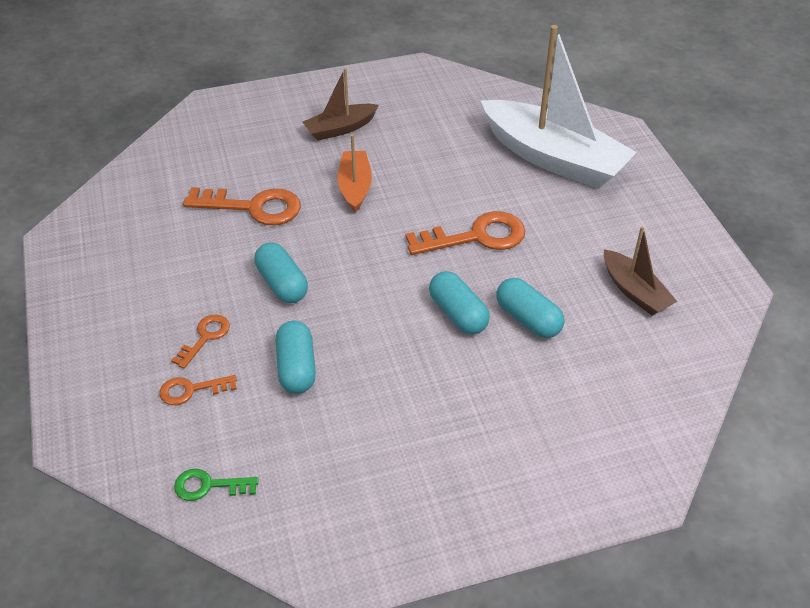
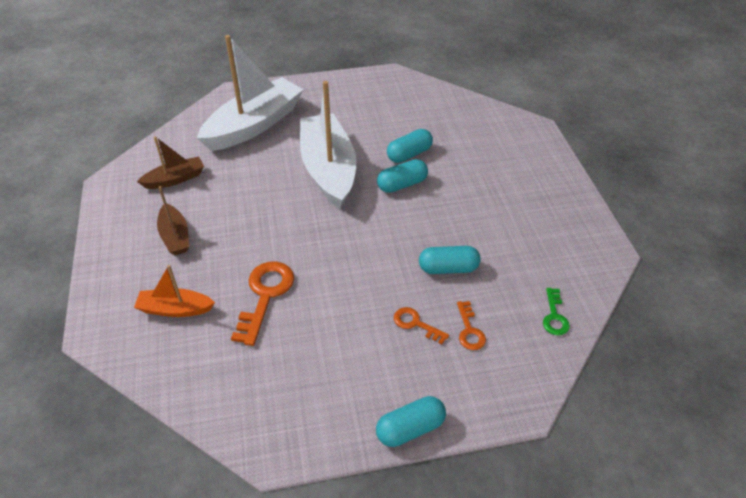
camera: 85 degrees left, 0 degrees up
(282, 284) = (362, 276): turquoise capsule -> turquoise capsule (410, 429)
(355, 187) = (256, 230): orange boat -> orange boat (175, 309)
(476, 237) = (328, 169): orange key -> white boat
(635, 291) = (390, 109): brown boat -> brown boat (175, 179)

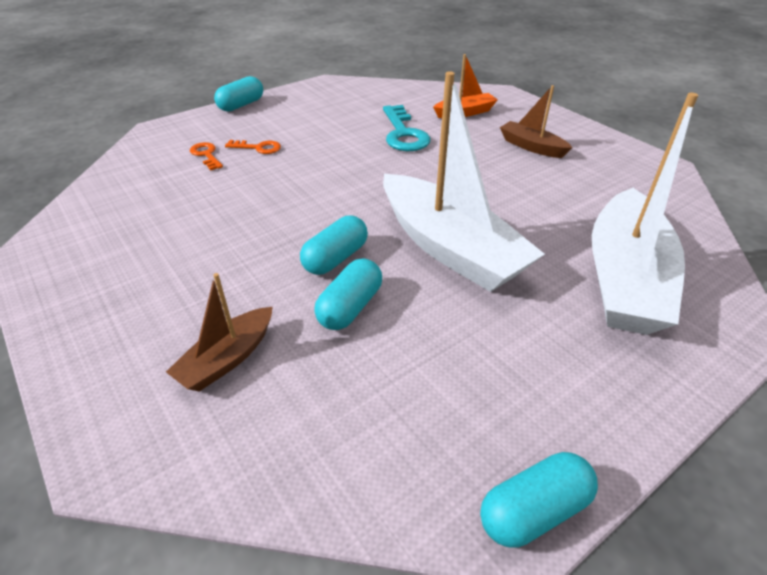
camera: 155 degrees right, 5 degrees down
(175, 179) = (609, 186): brown boat -> brown boat (227, 359)
(265, 295) = (403, 134): orange key -> turquoise key
(448, 268) = (239, 190): turquoise capsule -> turquoise capsule (534, 510)
(554, 316) = (118, 182): green key -> none

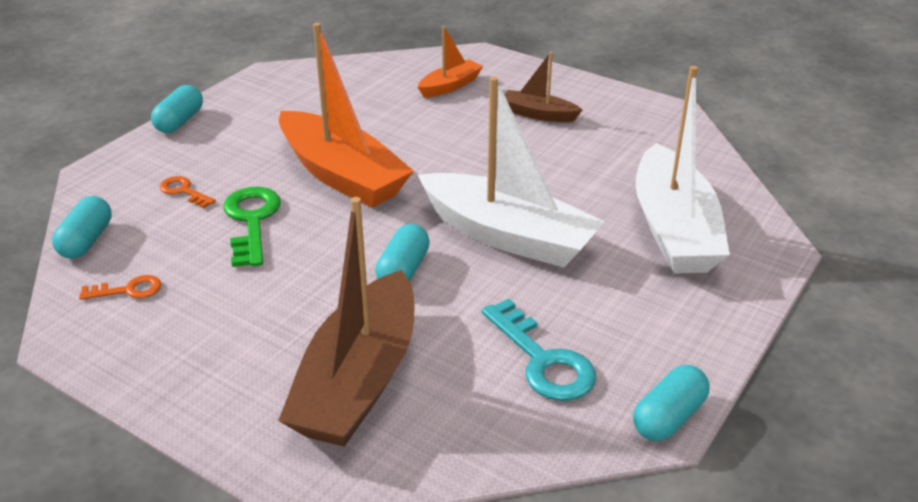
camera: 20 degrees left, 5 degrees down
(227, 359) = (358, 381): brown boat -> brown boat, size x2.03
(239, 188) = (252, 221): none -> green key
(258, 148) = (240, 171): orange key -> orange key (128, 290)
(334, 166) = (342, 175): none -> orange boat
(350, 307) = (444, 310): turquoise capsule -> turquoise capsule (86, 241)
(403, 134) = (396, 124): turquoise key -> turquoise key (543, 360)

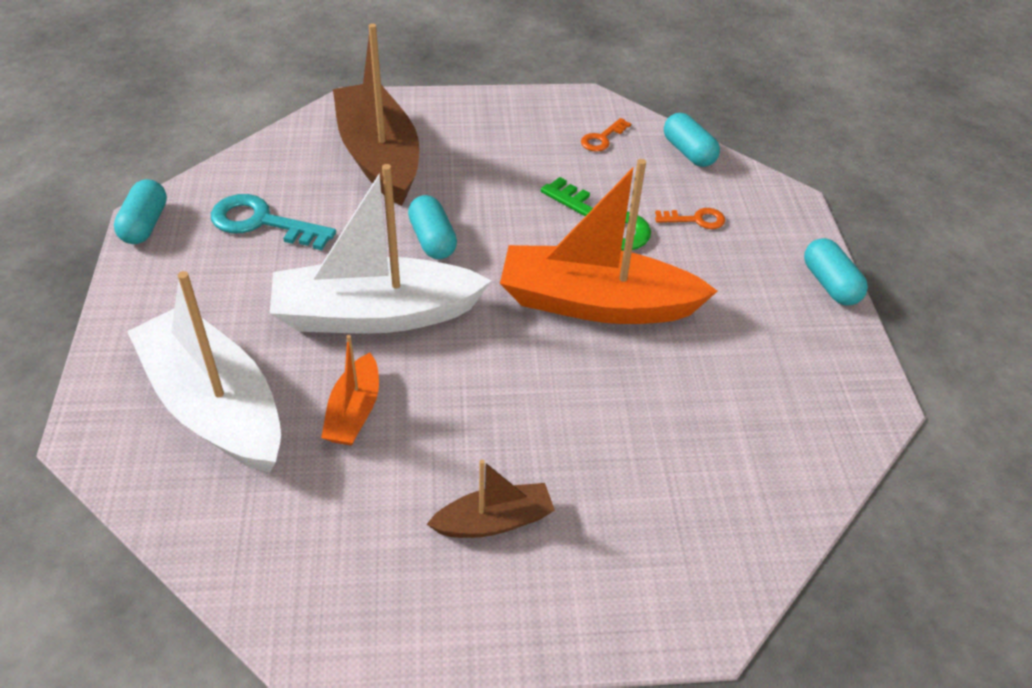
camera: 140 degrees right, 10 degrees up
(450, 86) = (656, 514): orange boat -> orange boat (354, 412)

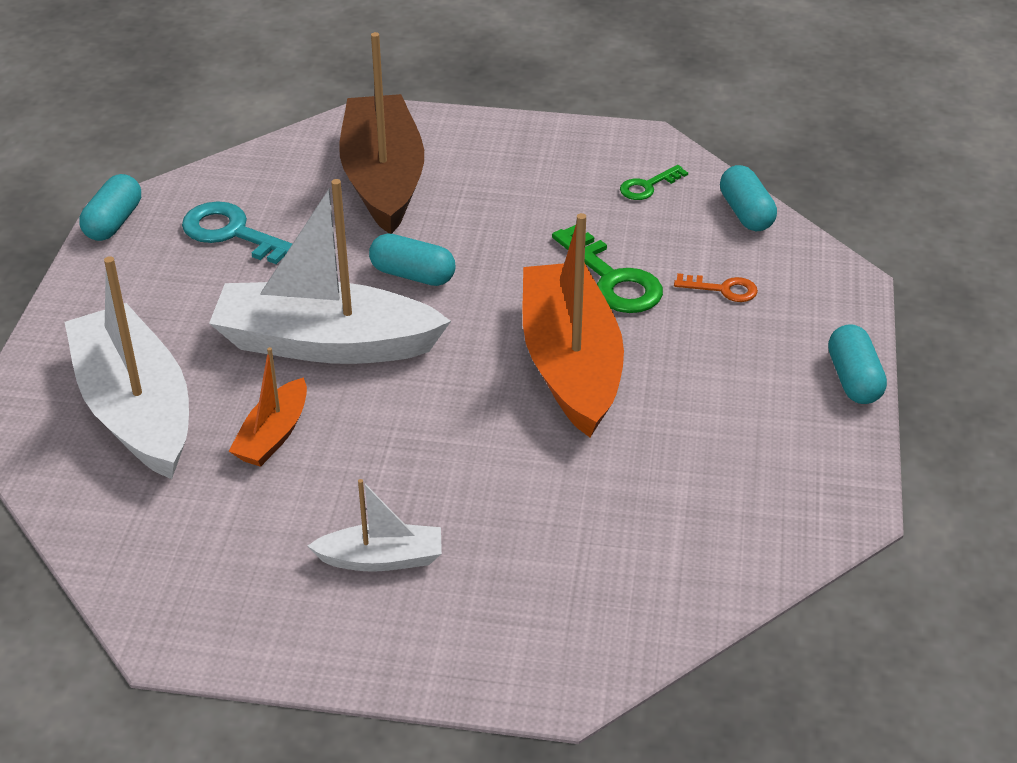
camera: 15 degrees right, 5 degrees down
(432, 240) = (413, 275): turquoise capsule -> turquoise capsule turned 60 degrees counterclockwise
(494, 521) = (382, 559): brown boat -> white boat
(596, 303) = (570, 364): orange boat -> orange boat turned 60 degrees clockwise
(602, 138) = (648, 186): orange key -> green key

